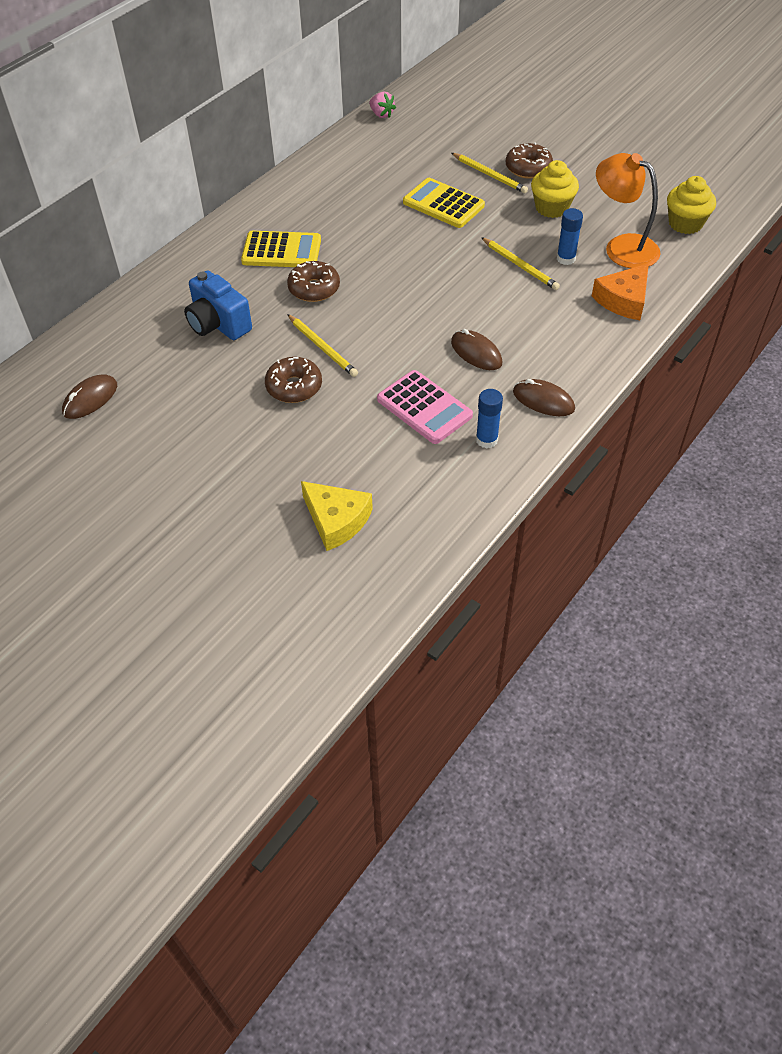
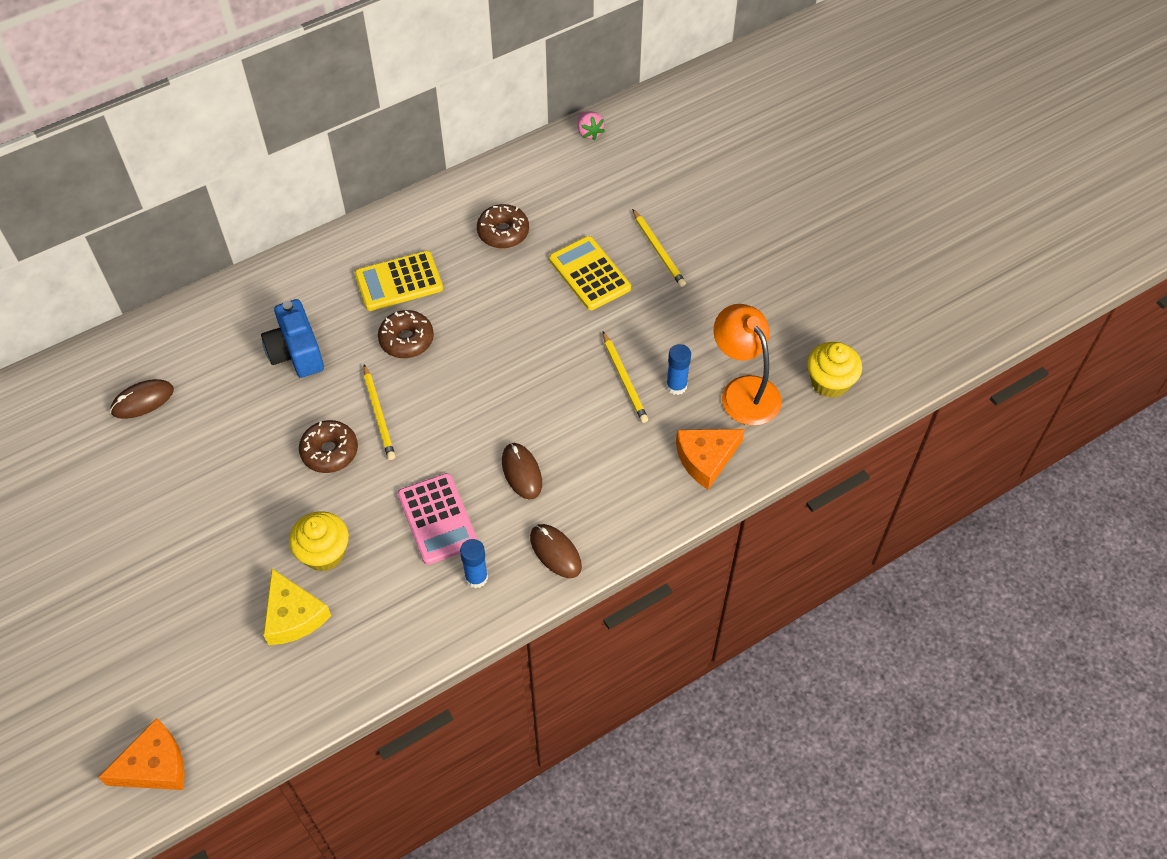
camera: 20 degrees right, 5 degrees up
(272, 687) = (154, 765): none -> orange cheese
(281, 251) = (399, 282): yellow calculator -> yellow calculator turned 135 degrees clockwise
(528, 168) = (704, 254): brown donut -> brown donut (503, 232)
(551, 208) = (699, 315): yellow cupcake -> yellow cupcake (324, 553)

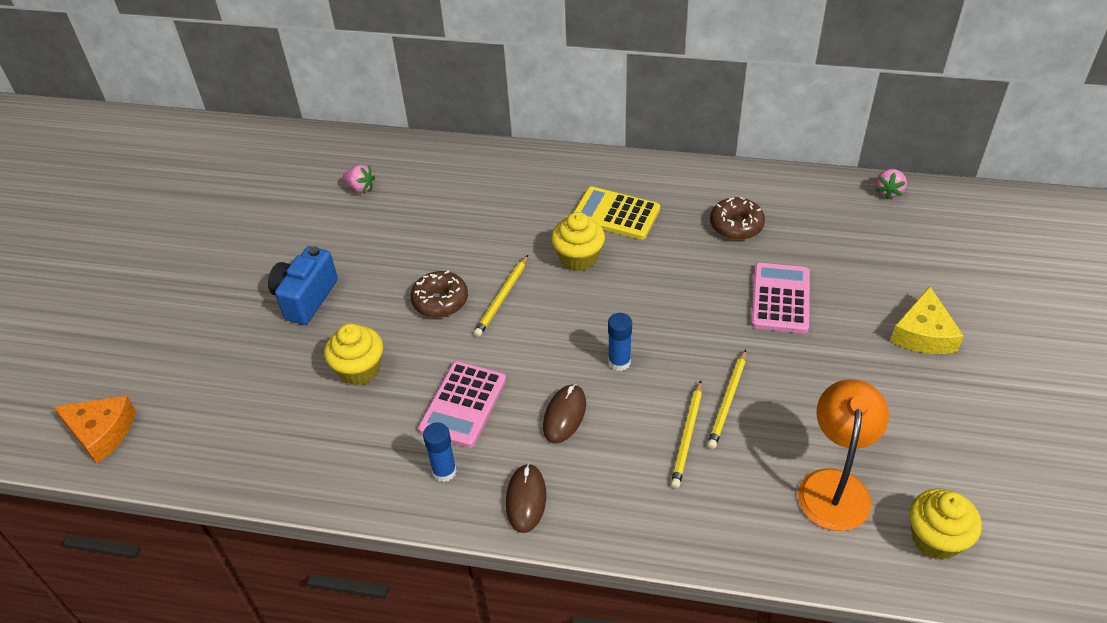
camera: 45 degrees right, 10 degrees down
(142, 401) = (360, 188): brown mouse -> pink strawberry
(293, 615) = (292, 398): yellow cheese -> yellow cheese (923, 333)
(296, 352) = (491, 218): blue camera -> blue camera (305, 298)
(406, 340) = (578, 258): brown donut -> yellow cupcake
(589, 274) = (780, 298): yellow calculator -> pink calculator
(658, 250) = (864, 316): yellow pencil -> yellow pencil (687, 436)
(676, 386) = (771, 438): blue glue stick -> blue glue stick (619, 362)
(706, 458) = (738, 519): orange cheese -> none

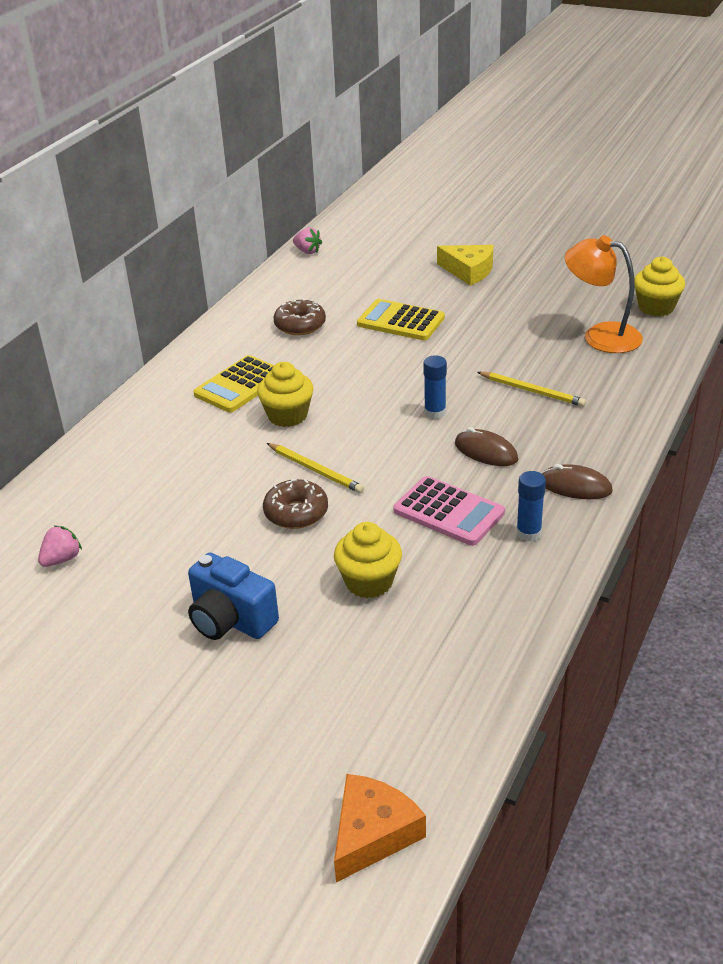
camera: 75 degrees left, 10 degrees down
(728, 401) = (502, 366): yellow pencil -> none
(780, 298) = (400, 321): pink calculator -> yellow calculator

